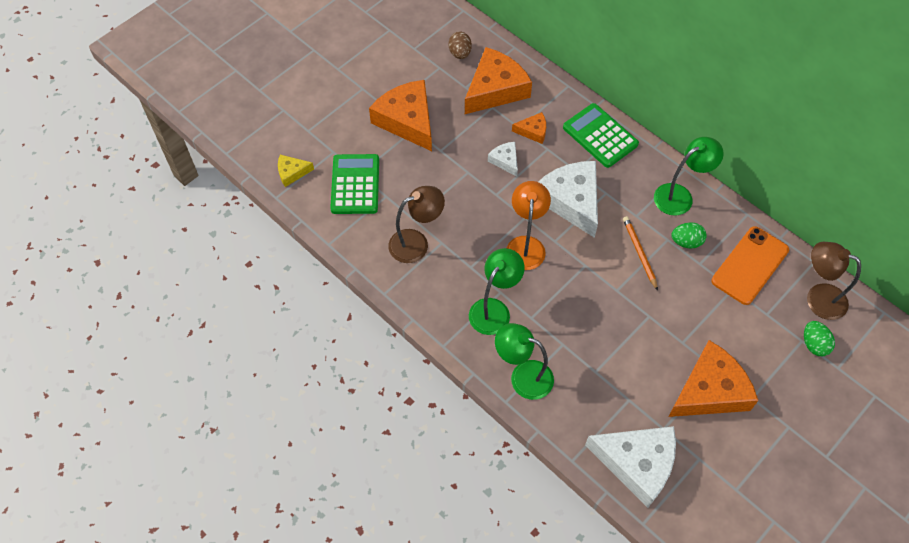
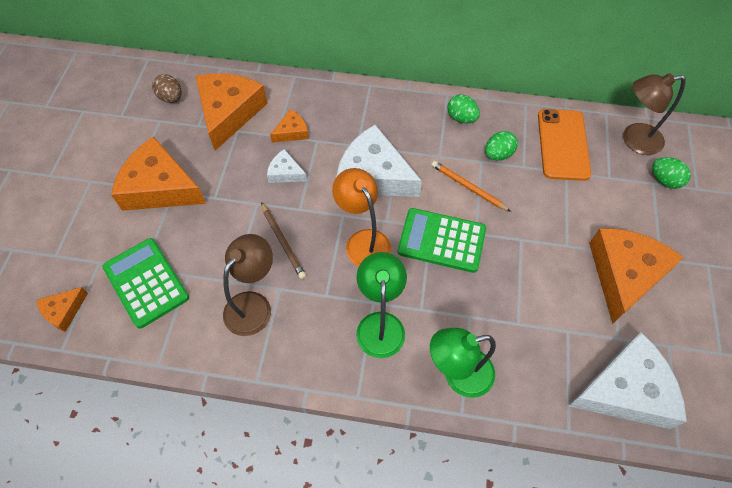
camera: 35 degrees left, 0 degrees up
(292, 172) = (64, 311): yellow cheese -> orange cheese
(467, 211) = (282, 242): none -> brown pencil
(600, 136) = (355, 104): green calculator -> green calculator (441, 240)
(680, 195) = (461, 118): green lamp -> green egg

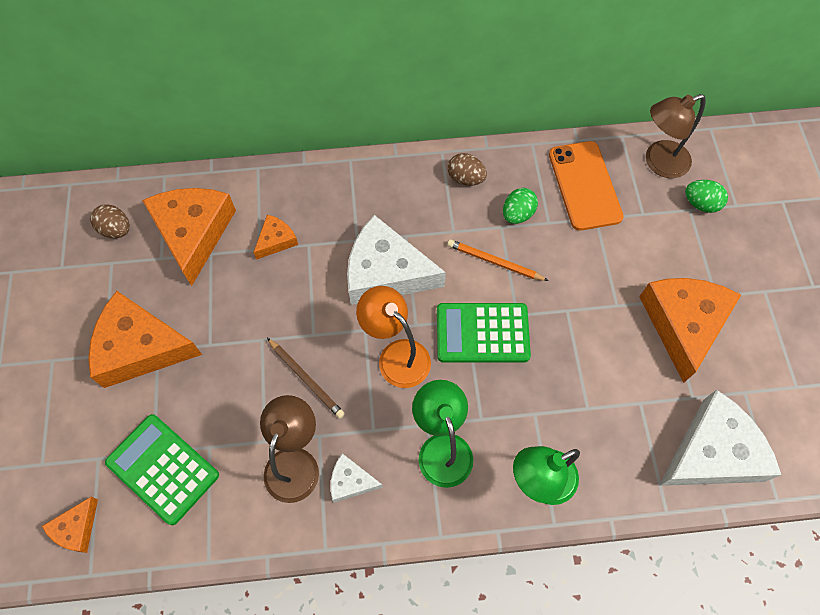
camera: 15 degrees left, 5 degrees up
(285, 172) = (284, 293): white cheese -> white cheese (351, 481)
(461, 118) = (465, 178): green egg -> brown egg

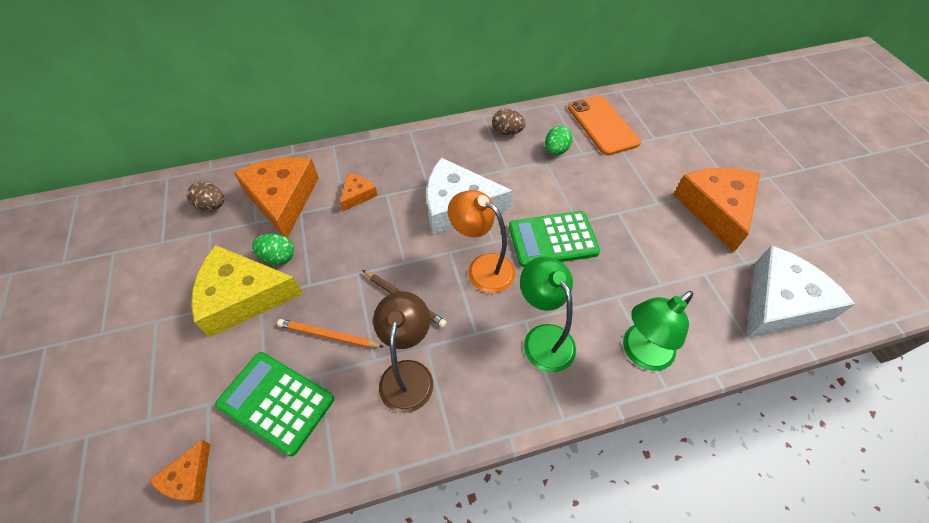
camera: 10 degrees left, 10 degrees down
(140, 347) = (243, 297): orange cheese -> yellow cheese
(351, 481) = (465, 382): white cheese -> none
(495, 262) = (548, 186): orange pencil -> orange pencil (329, 335)
(658, 163) = (653, 104): brown lamp -> none
(700, 204) = (696, 126): green egg -> green egg (278, 257)

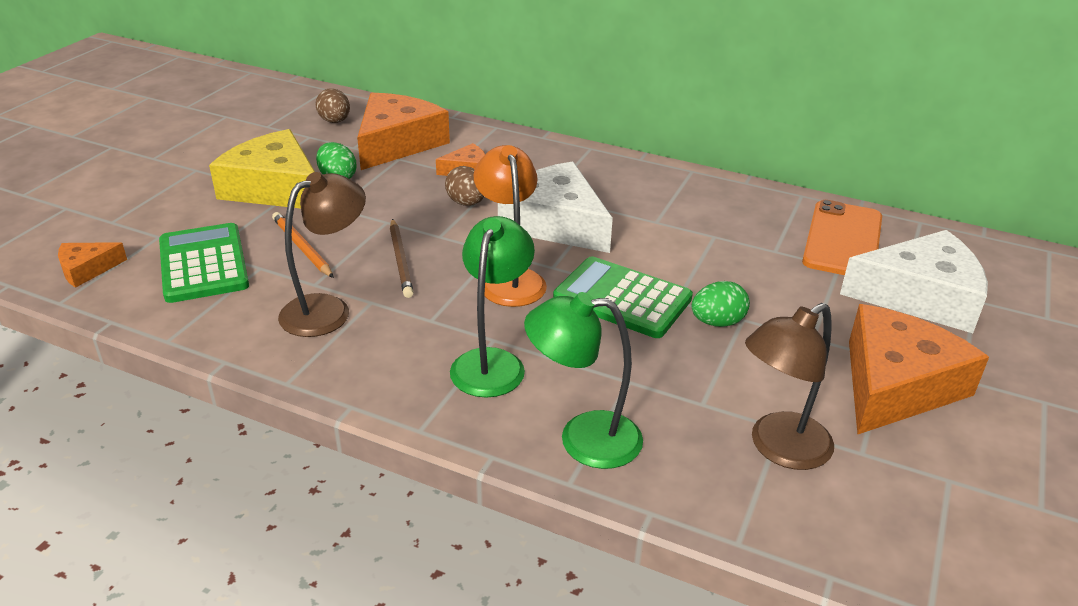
camera: 40 degrees right, 20 degrees down
(507, 132) = (702, 194): brown egg -> brown egg (466, 203)
(556, 150) = (741, 233): green egg -> green egg (717, 322)
(717, 287) = (779, 449): none -> brown lamp
(780, 303) = (854, 515): white cheese -> white cheese (921, 296)

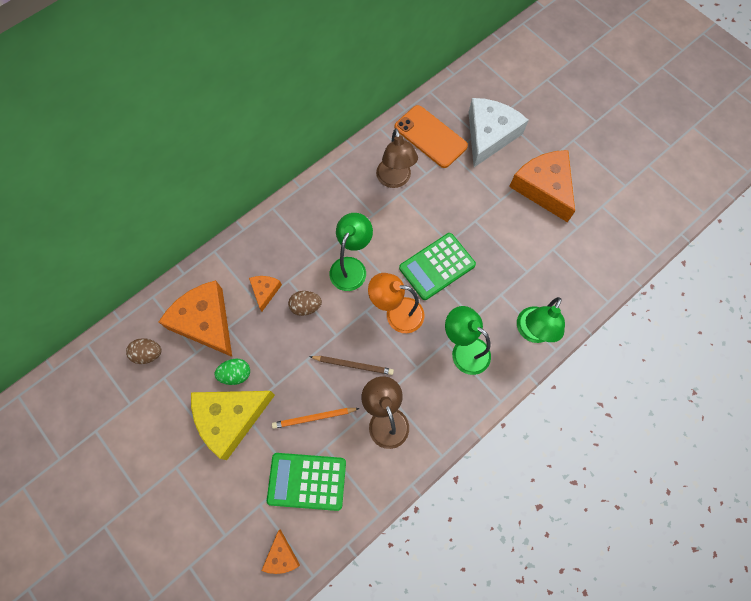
camera: 65 degrees left, 35 degrees up
(555, 223) = (351, 266): white cheese -> green lamp
(717, 322) = (473, 233): green egg -> none
(779, 449) = (565, 257): brown lamp -> brown lamp (395, 180)

